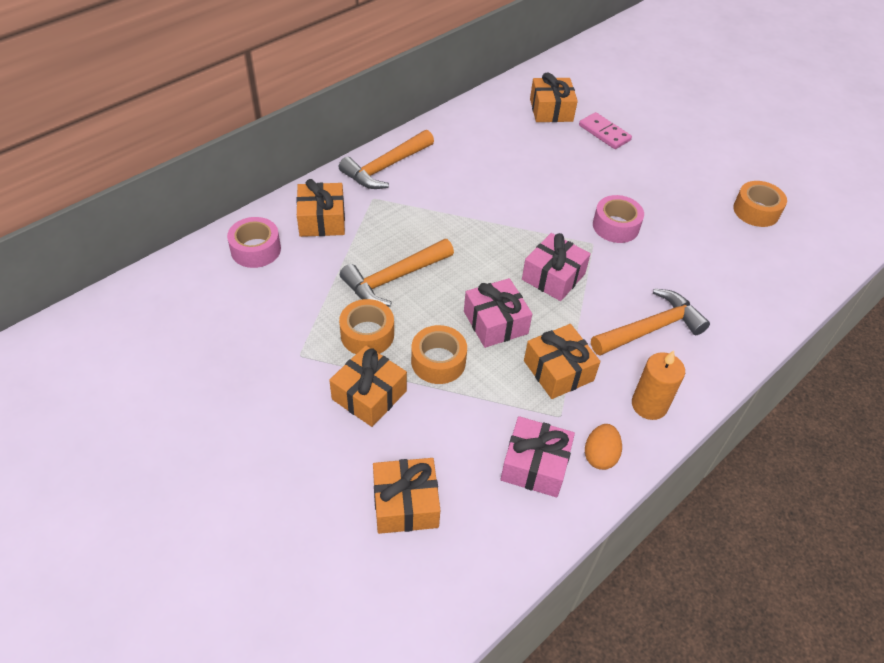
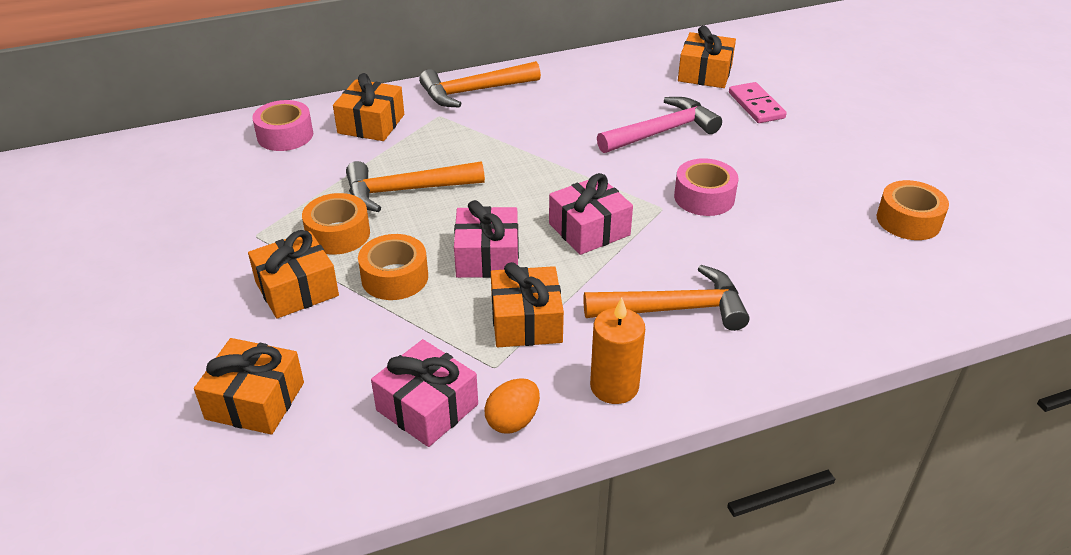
camera: 25 degrees right, 10 degrees down
(552, 173) = (662, 132): none -> pink hammer

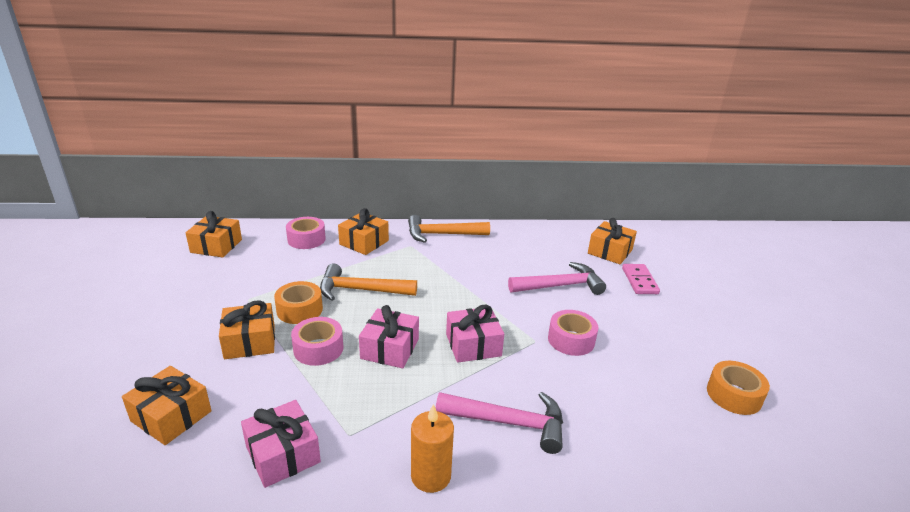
camera: 15 degrees right, 10 degrees down
(395, 277) = (318, 349): orange tape -> pink tape
(513, 421) = (338, 483): orange egg -> none
(526, 321) = (391, 404): orange gift -> orange gift (216, 246)
(675, 309) = (509, 423): orange hammer -> pink hammer

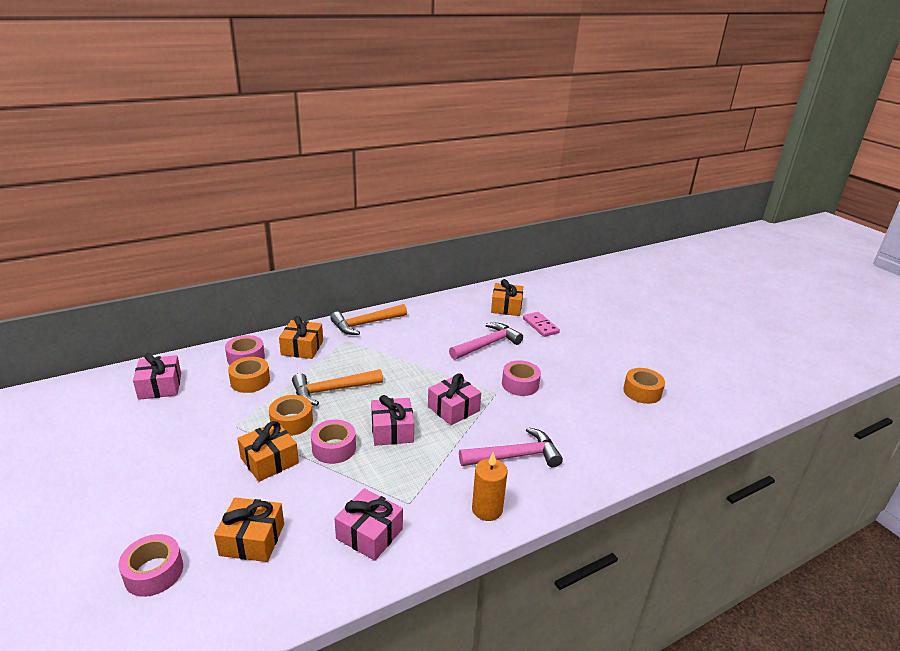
camera: 25 degrees left, 0 degrees up
(67, 415) = (154, 572): none -> pink tape
(216, 246) = (160, 386): orange gift -> pink gift
(293, 261) = (250, 381): none -> orange tape

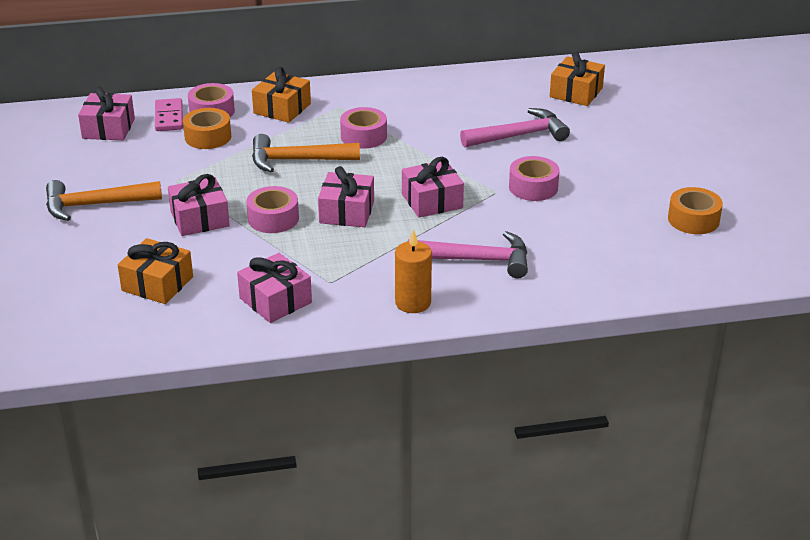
camera: 20 degrees right, 5 degrees up
(154, 572) = (59, 292): pink tape -> pink tape (363, 136)
(269, 460) = (200, 219): orange gift -> pink gift
(291, 422) = (238, 185): orange tape -> none
(365, 324) = (373, 90): orange hammer -> orange hammer (95, 205)
(540, 326) = (609, 122): pink domino -> pink domino (169, 117)

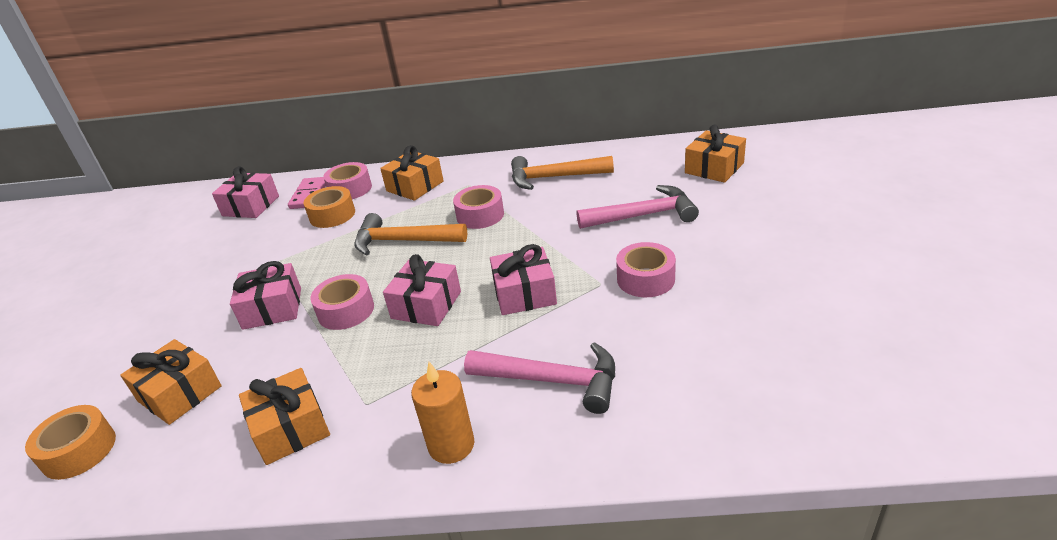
camera: 15 degrees right, 0 degrees up
(95, 205) = (185, 288): orange hammer -> orange hammer (553, 177)
(275, 300) = (291, 428): pink gift -> orange gift
(693, 219) = (846, 331): orange tape -> orange tape (79, 451)

